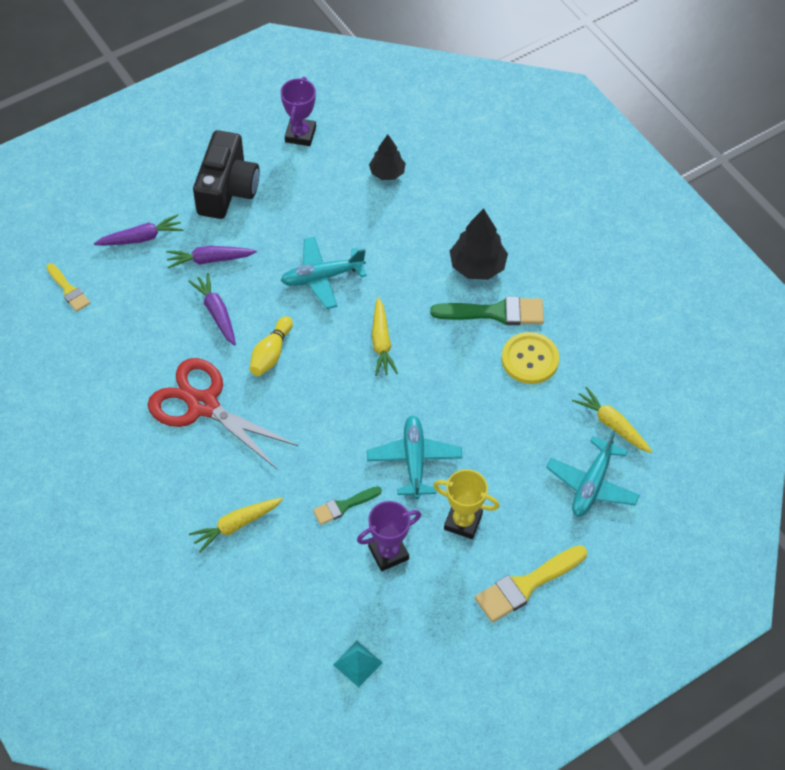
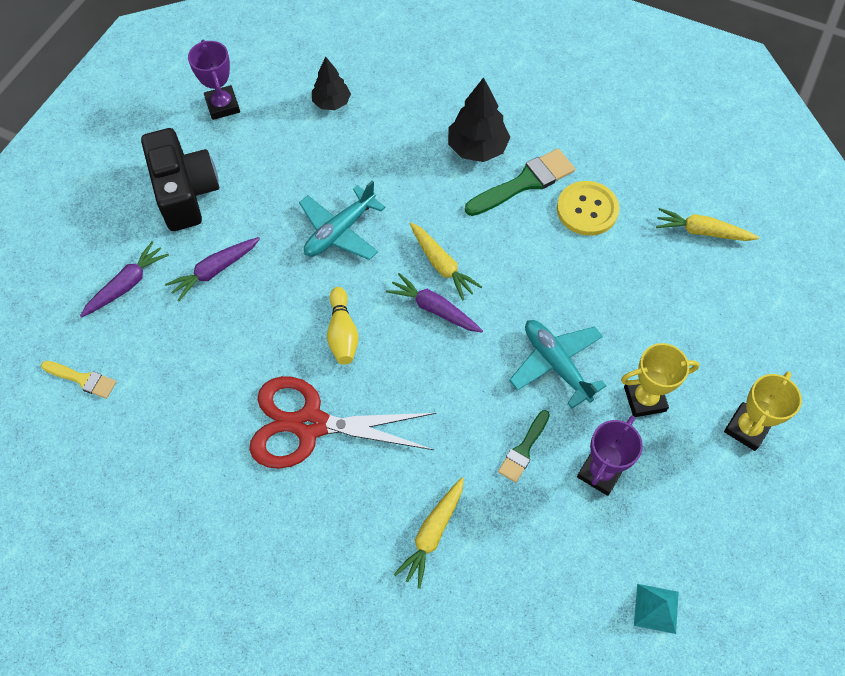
camera: 30 degrees left, 5 degrees up
(216, 313) = (258, 321): purple carrot -> purple carrot (434, 309)
(526, 585) = (746, 428): yellow brush -> yellow trophy
(592, 484) = (728, 296): turquoise plane -> none

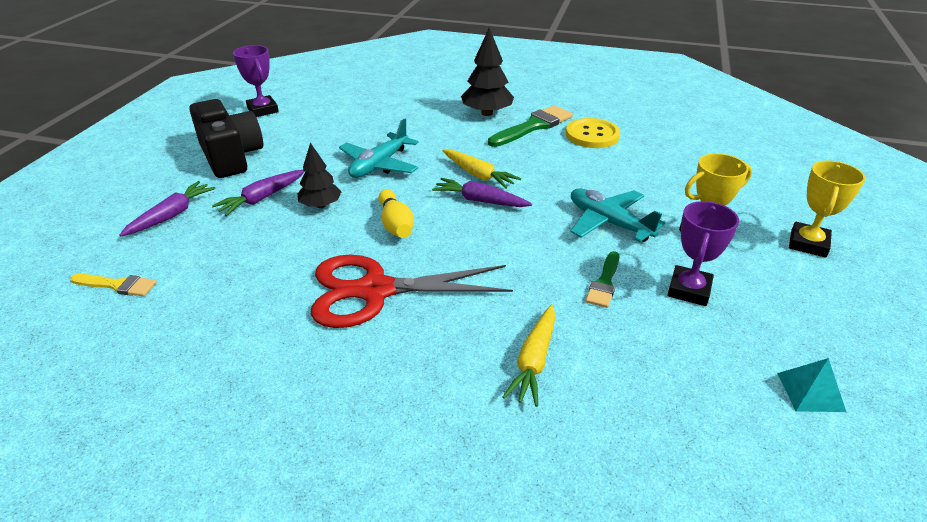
camera: 10 degrees left, 25 degrees down
(331, 103) = (357, 101): black tree -> black tree (320, 205)
(702, 232) = (693, 138): yellow carrot -> none

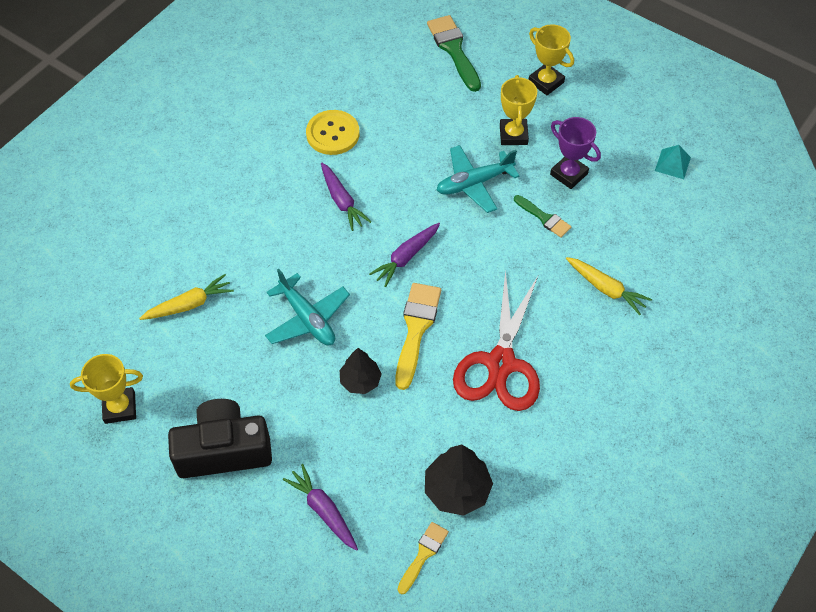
camera: 70 degrees left, 20 degrees up
(262, 198) = (326, 428): purple carrot -> purple carrot (342, 201)
(263, 110) = (120, 407): purple trophy -> yellow trophy
(395, 224) = (416, 329): yellow bowling pin -> yellow brush
(478, 175) = (363, 245): yellow carrot -> yellow carrot (189, 304)
(487, 113) = (244, 199): black tree -> black tree (457, 490)
(533, 126) = (292, 171): green brush -> green brush (453, 50)

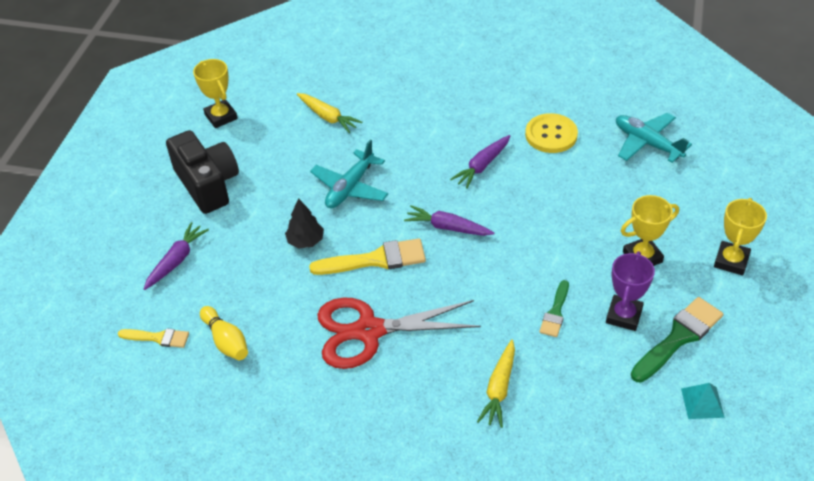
camera: 70 degrees right, 10 degrees down
(453, 50) = (715, 179): green brush -> green brush (679, 337)
(457, 490) = (226, 341): black tree -> yellow bowling pin
(474, 183) = (562, 247): turquoise plane -> turquoise plane (647, 143)

